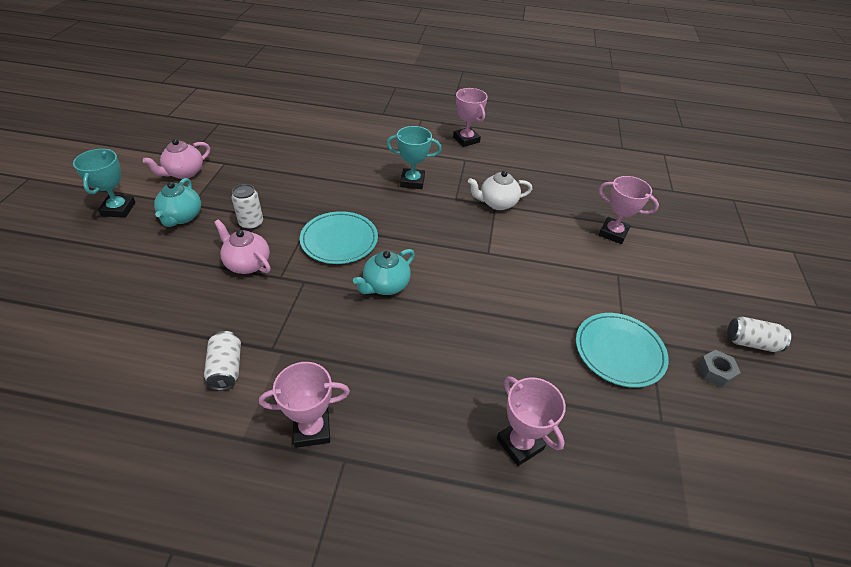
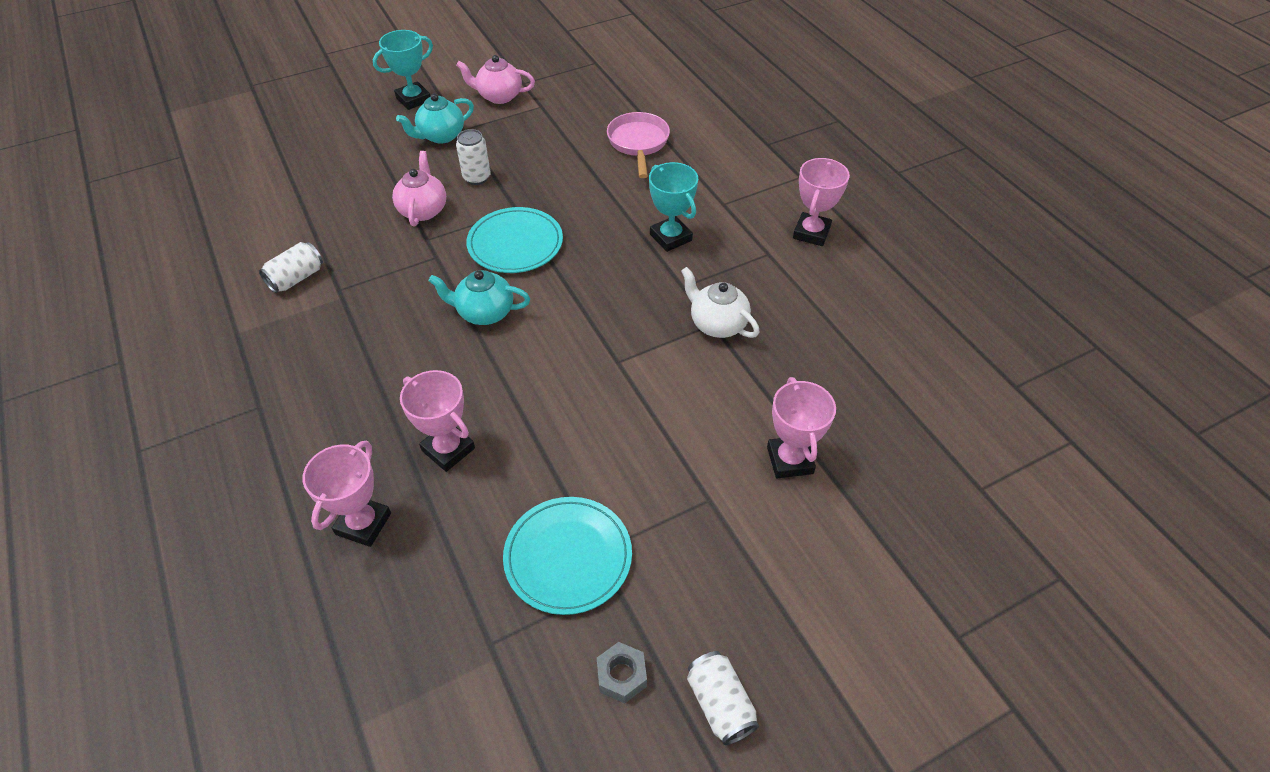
camera: 55 degrees right, 5 degrees up
(312, 429) = (274, 368): pink trophy -> pink trophy (448, 449)
(318, 149) = (638, 143): none -> pink pan

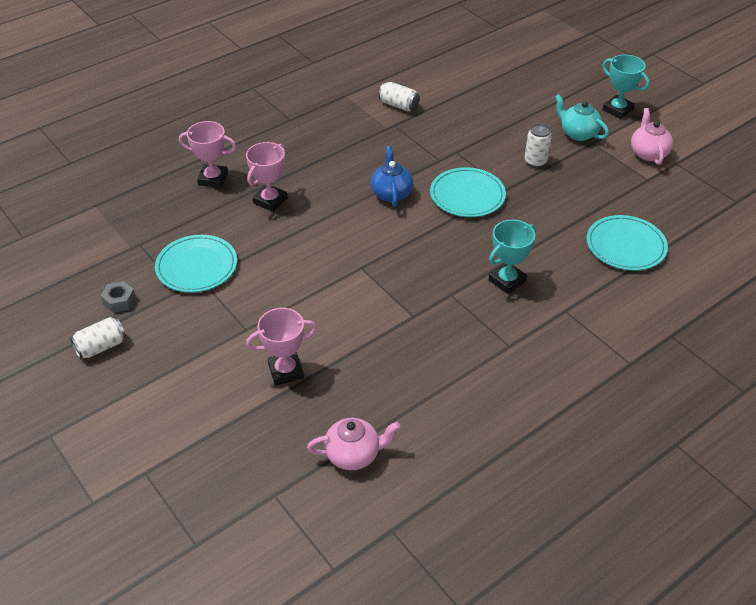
camera: 80 degrees right, 5 degrees down
(423, 210) = (487, 143): pink teapot -> pink teapot (353, 454)
(484, 312) = (391, 193): turquoise teapot -> blue teapot
(638, 143) = (625, 246): pink pan -> turquoise plate
(717, 324) = (414, 319): white teapot -> none
(811, 233) = (549, 375): pink trophy -> none

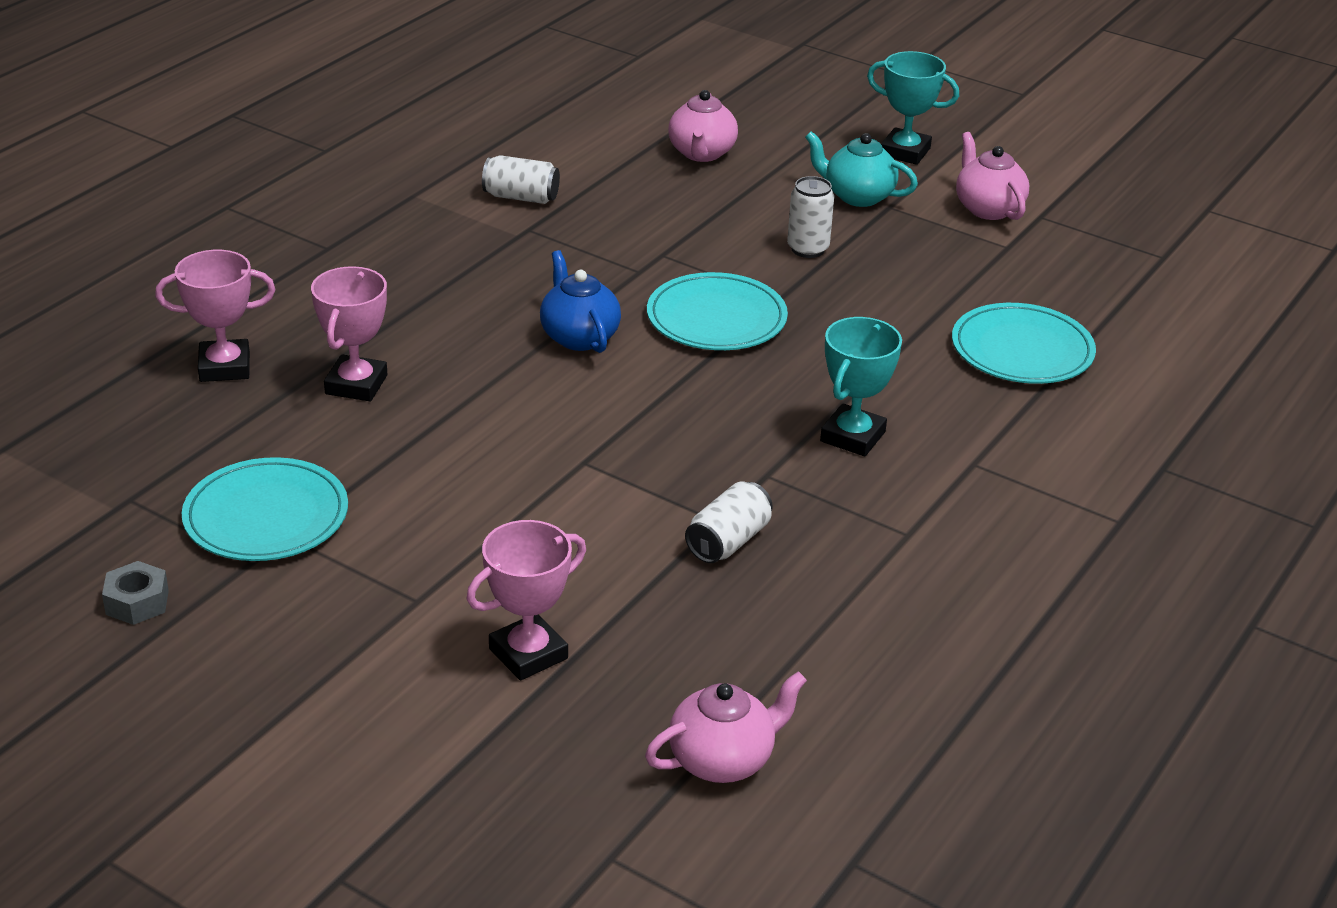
camera: 20 degrees left, 10 degrees down
(101, 347) = (138, 687): white can -> white can (728, 541)
(505, 93) = (702, 153): none -> pink teapot

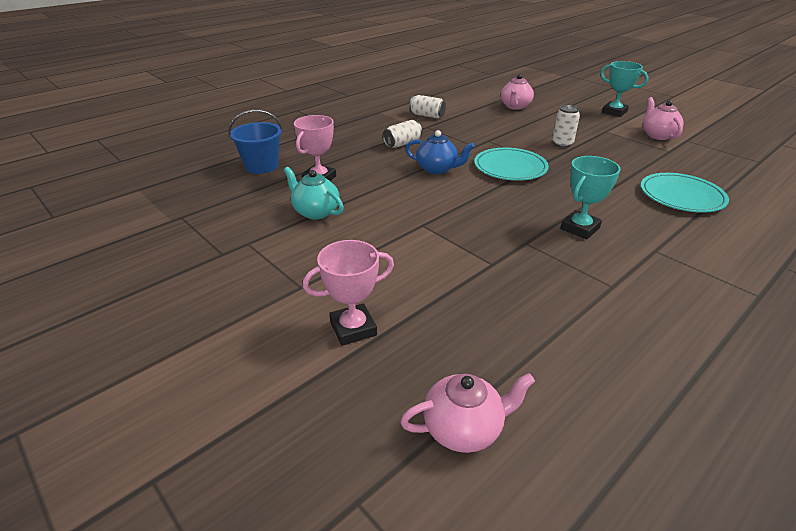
camera: 15 degrees right, 0 degrees up
(137, 602) = (150, 268): grey nut -> none
(224, 367) = (261, 166): pink trophy -> blue bucket
(266, 516) = (243, 232): turquoise plate -> none
(579, 337) = (437, 169): blue teapot -> blue teapot turned 120 degrees clockwise
(728, 541) = (496, 276): white can -> white can (402, 144)
(857, 196) = (589, 126): turquoise teapot -> turquoise teapot (315, 212)

